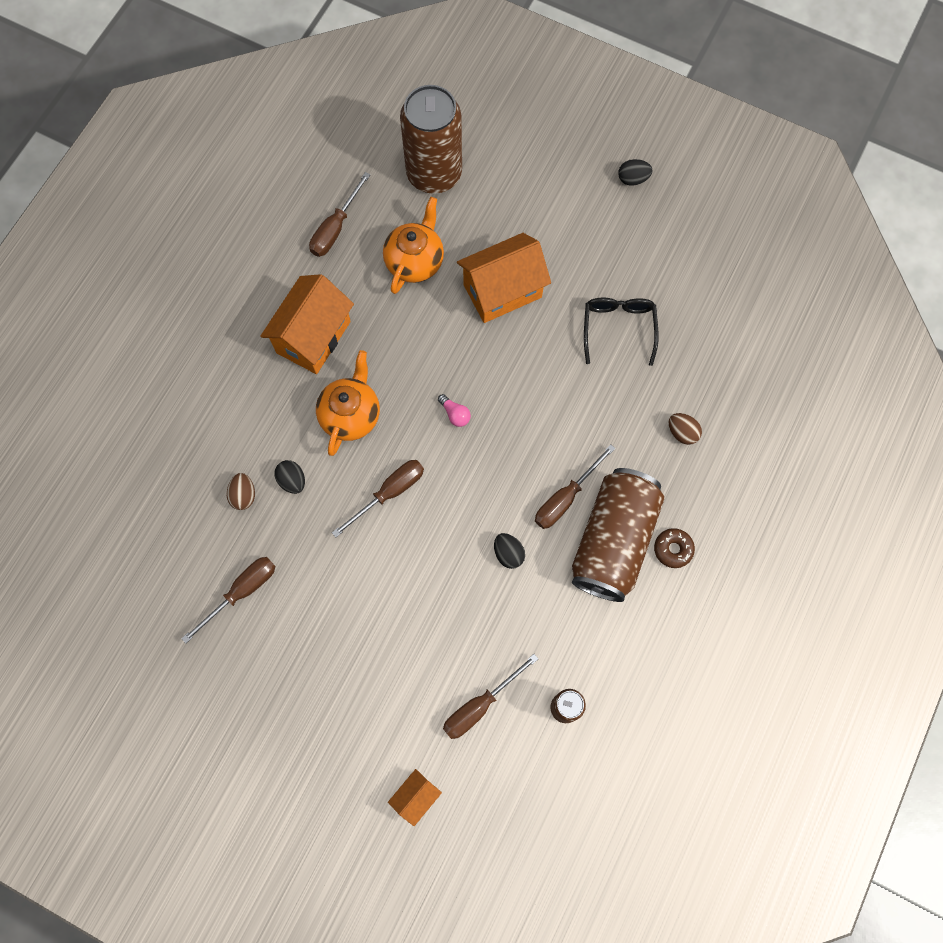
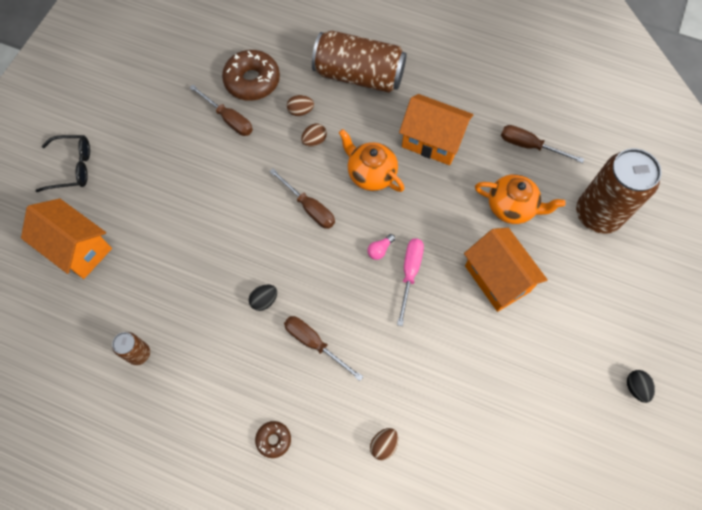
camera: 85 degrees right, 5 degrees down
(183, 558) = (252, 81): none -> brown donut
(292, 480) = (314, 141): black egg -> brown egg
(350, 415) = (370, 174): orange teapot -> orange teapot turned 150 degrees counterclockwise
(416, 796) = (78, 248): orange house -> orange house, size x2.01
(480, 705) = (143, 288): brown screwdriver -> none
(488, 384) = (410, 273): none -> pink screwdriver
(613, 541) = (279, 386): brown can -> brown can (359, 75)
(618, 328) = (478, 381): black glasses -> black glasses (72, 167)

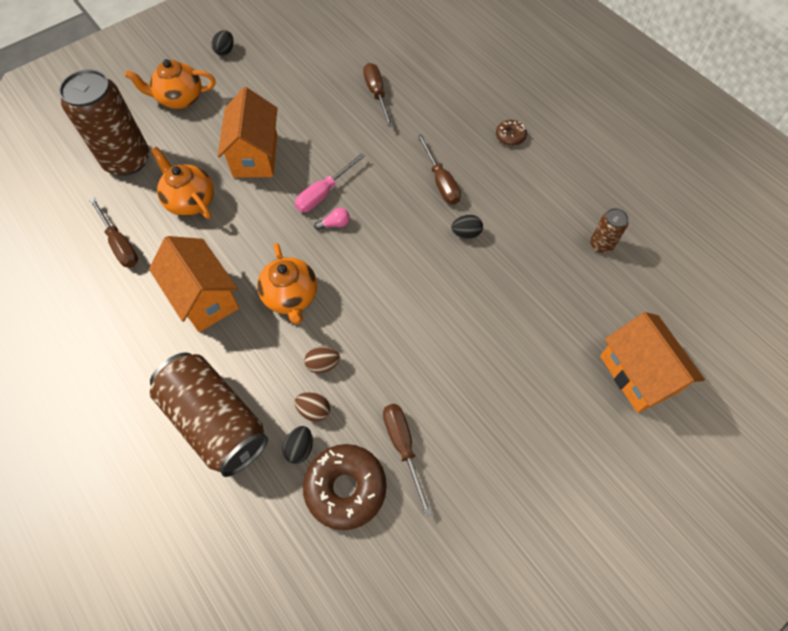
camera: 150 degrees left, 5 degrees down
(72, 167) = (622, 484): black glasses -> none
(295, 87) = (300, 448): none -> black egg
(309, 208) = (374, 294): brown screwdriver -> brown screwdriver (377, 94)
(383, 445) = (428, 98): brown egg -> none
(619, 301) = (180, 99): none -> orange teapot

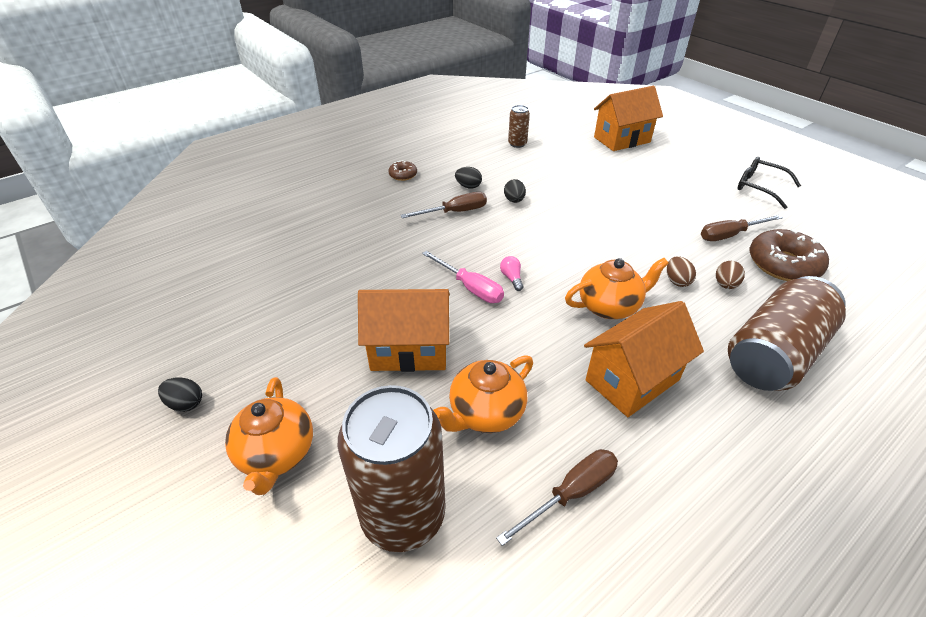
camera: 90 degrees left, 20 degrees down
(300, 448) = (766, 292): black egg -> black egg (468, 186)
(377, 94) = (326, 251): brown screwdriver -> none
(519, 531) = (759, 187): none -> black glasses

